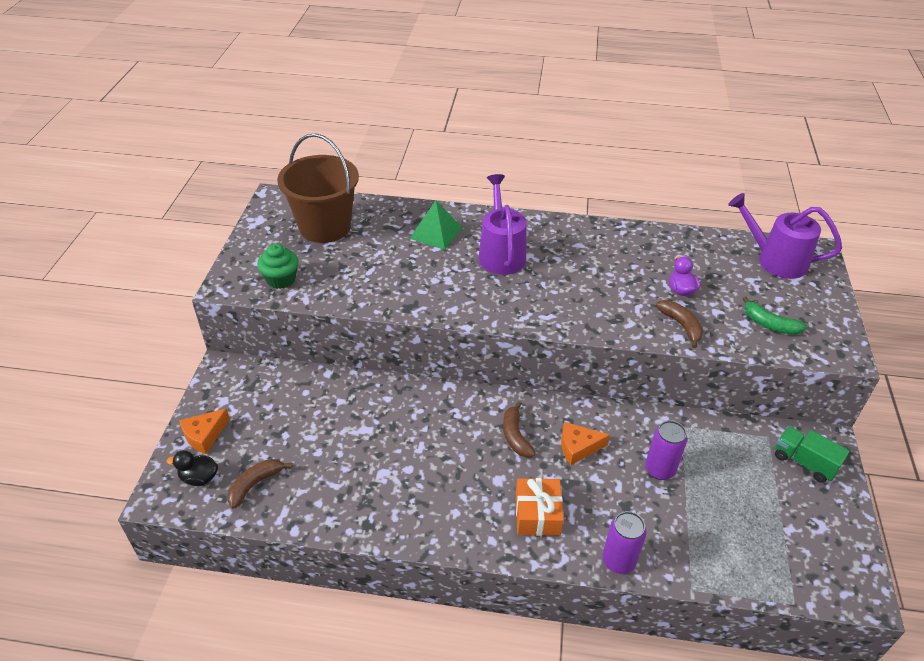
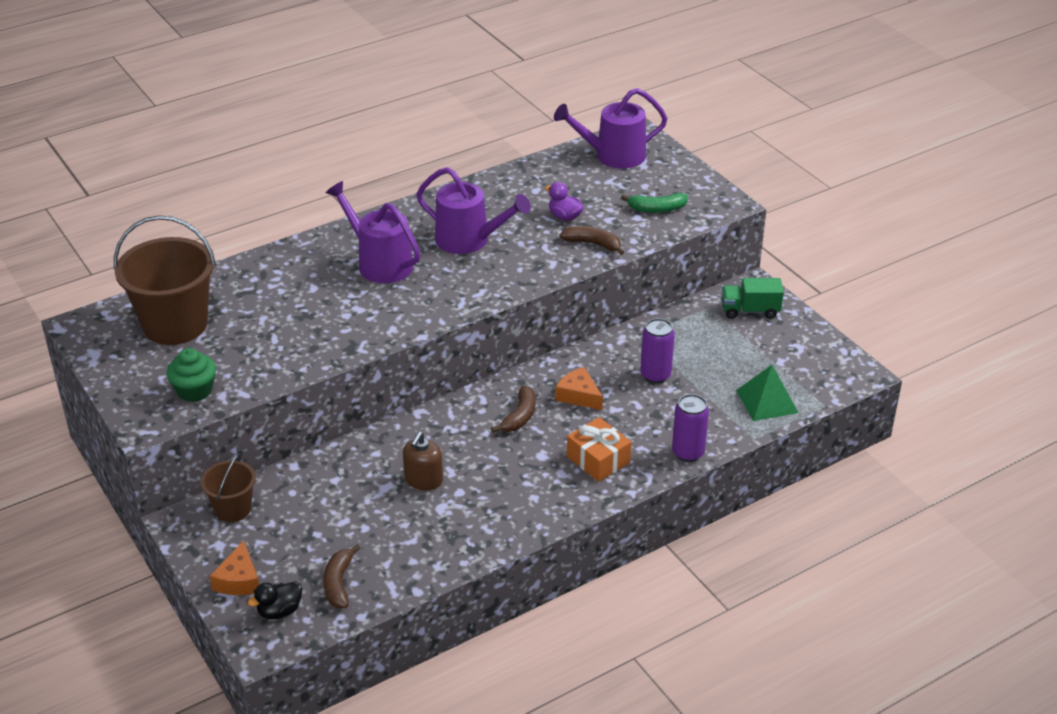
camera: 40 degrees left, 5 degrees down
(259, 380) = (233, 509): none -> brown bucket
(395, 441) = (423, 480): none -> brown soap dispenser
(436, 233) = (296, 275): green pyramid -> green pyramid (767, 401)
(515, 436) = (520, 416): brown banana -> brown banana turned 105 degrees counterclockwise
(578, 447) = (578, 396): orange cheese -> orange cheese turned 90 degrees clockwise
(584, 270) = (469, 240): none -> purple watering can

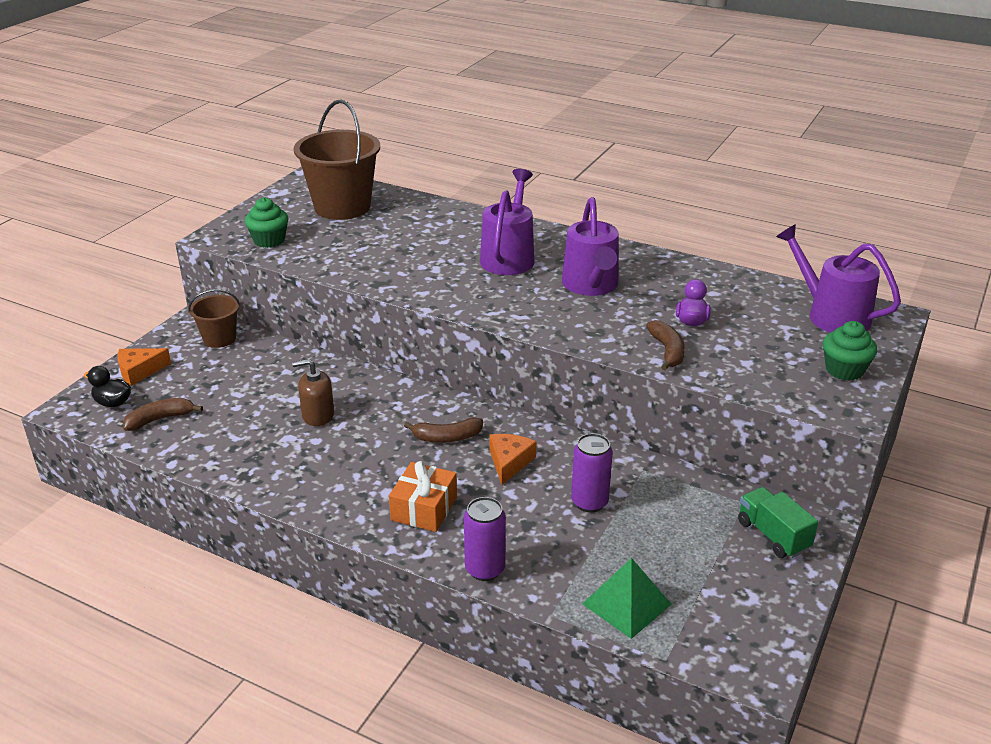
camera: 60 degrees right, 5 degrees down
(657, 209) = (777, 370): green banana -> none
(680, 183) = (844, 370): none -> green cupcake

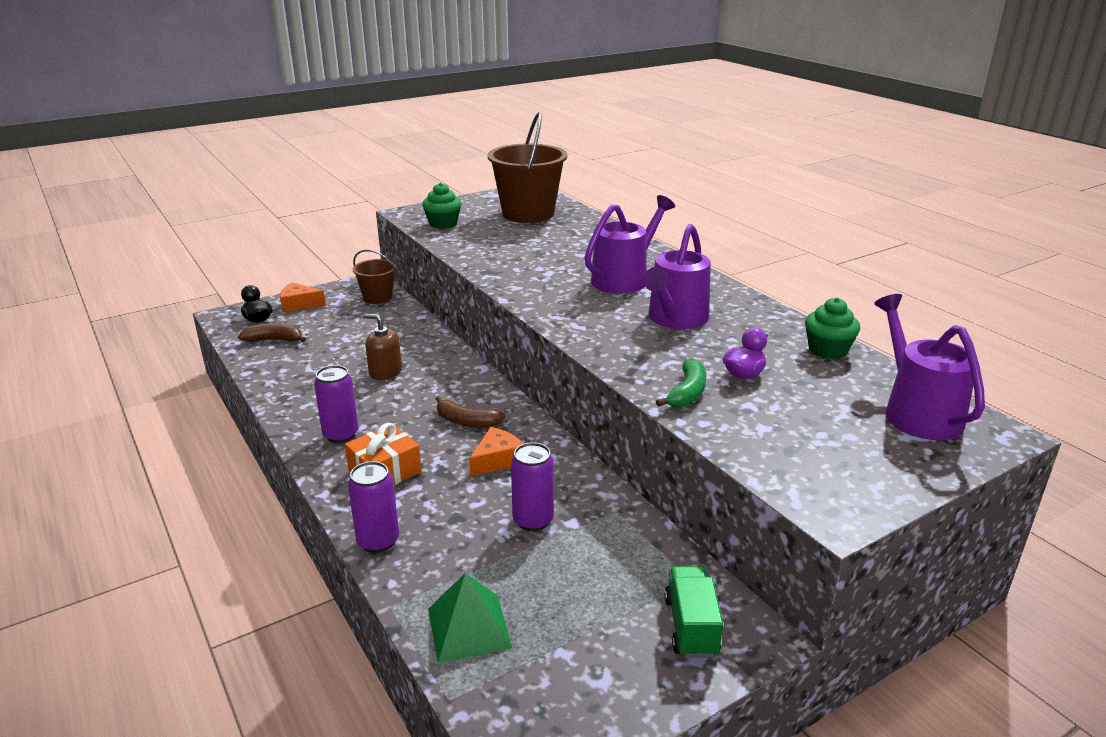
camera: 30 degrees right, 5 degrees down
(345, 490) = (341, 435): none -> purple can
(667, 351) = (687, 393): brown banana -> green banana
(844, 370) = (874, 469): green cupcake -> green cupcake (827, 350)

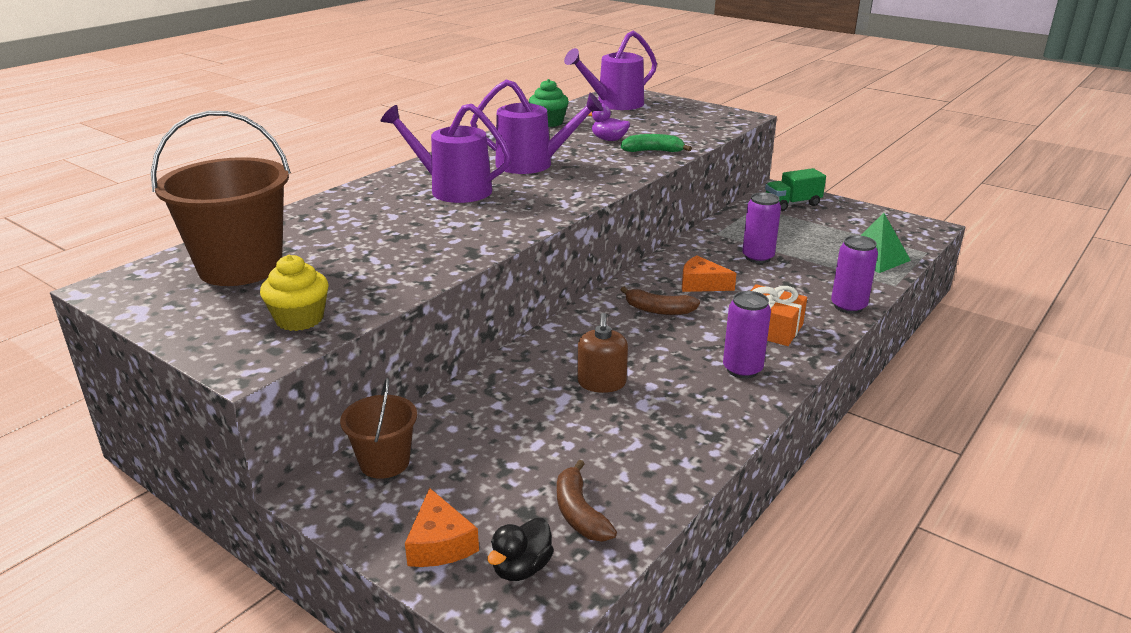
camera: 110 degrees left, 0 degrees up
(443, 224) = (299, 319): green cupcake -> yellow cupcake
(466, 421) = (658, 310): brown banana -> brown banana turned 105 degrees clockwise

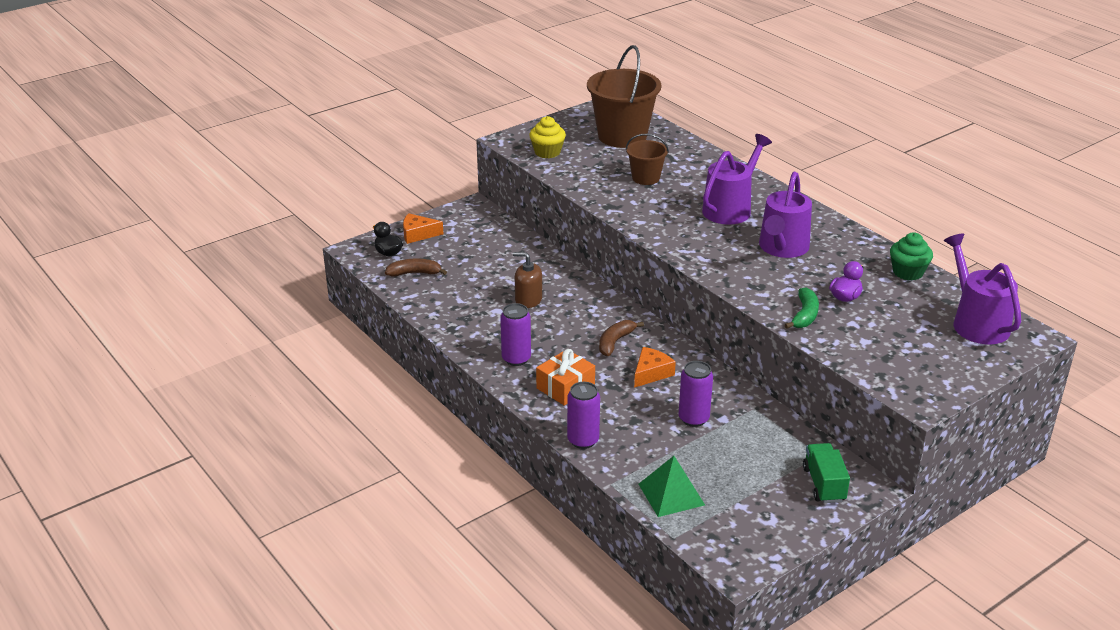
camera: 105 degrees right, 5 degrees up
(384, 462) = (488, 224): brown bucket -> brown bucket (645, 178)

